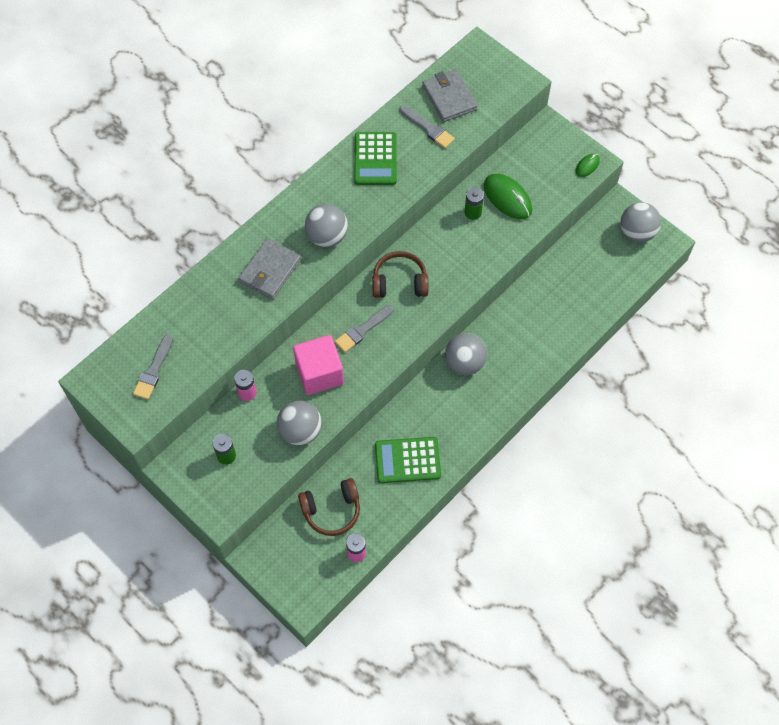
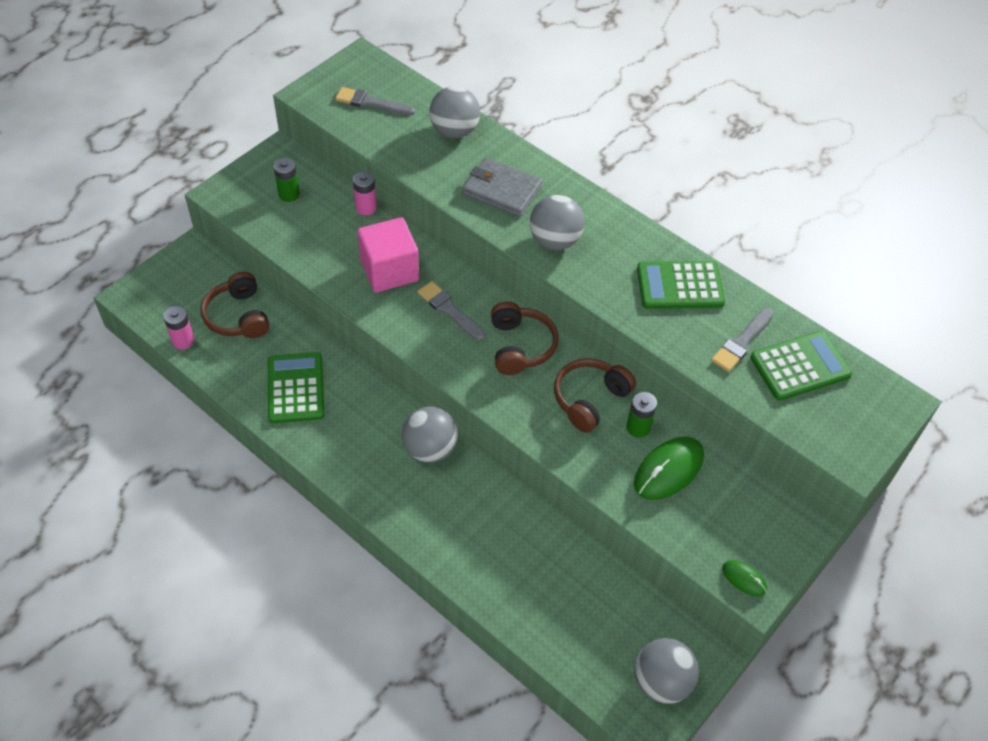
camera: 85 degrees right, 10 degrees down
(300, 431) = (315, 256): grey ball -> grey ball (454, 131)
(448, 240) = (590, 399): none -> brown headphones
(449, 97) = (800, 366): grey wallet -> green calculator

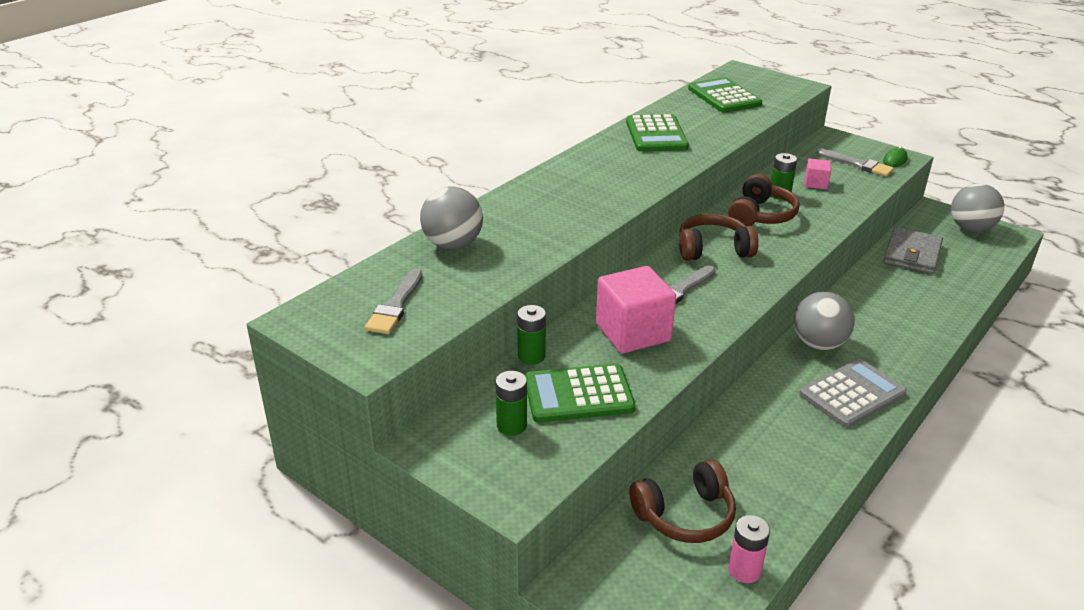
camera: 90 degrees left, 20 degrees down
(296, 388) = (782, 448): green calculator -> green calculator (578, 394)
(355, 455) = (852, 394): none -> grey calculator
(366, 207) = (531, 356): pink battery -> green battery
(502, 190) = (549, 215): grey wallet -> grey wallet (912, 254)
(554, 241) = (616, 187): grey ball -> none
(590, 399) = (760, 215): brown headphones -> brown headphones turned 105 degrees counterclockwise
(668, 470) = (815, 183): green mouse -> pink cube
(742, 342) = (709, 114): grey brush -> grey brush (857, 164)

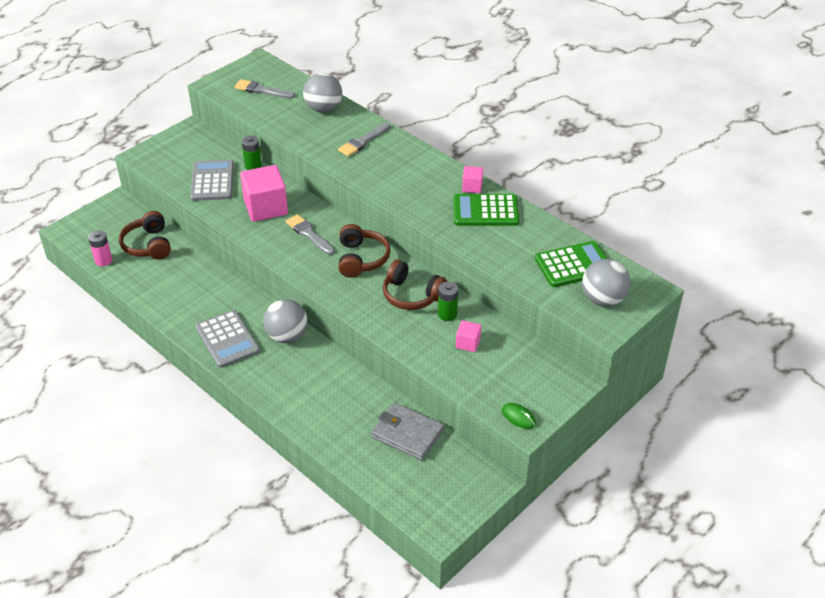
camera: 95 degrees right, 10 degrees up
(511, 425) = (194, 157): green battery -> none
(578, 394) = (212, 181): green calculator -> grey calculator
(614, 142) = (472, 187): none -> pink cube
(857, 164) = (508, 384): grey brush -> grey brush (363, 141)
(970, 229) = (451, 498): grey ball -> grey ball (603, 299)

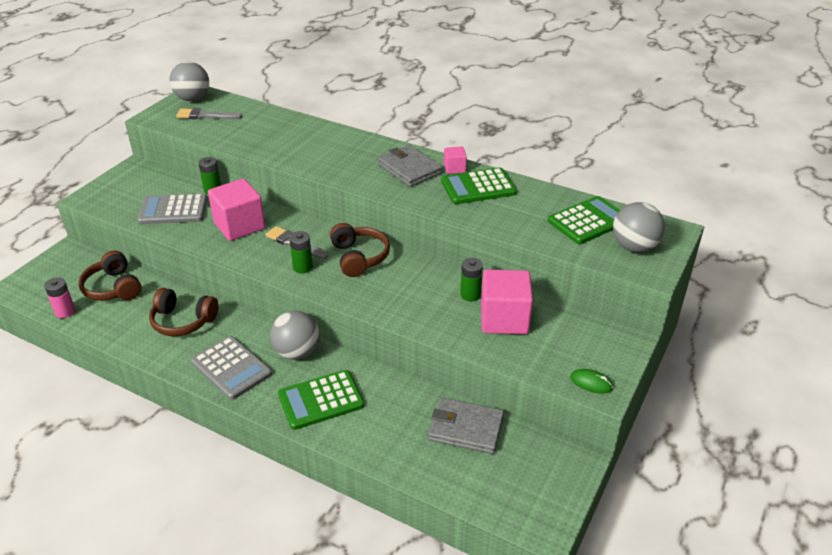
camera: 15 degrees left, 5 degrees down
(212, 181) = (173, 210): grey calculator -> grey calculator turned 75 degrees counterclockwise
(293, 383) = (321, 400): none -> green calculator
(308, 259) = (302, 267): none -> green battery
(323, 109) = (276, 123): grey ball -> grey ball (192, 99)
(363, 141) = (328, 145): grey brush -> none
(411, 295) = (425, 283): brown headphones -> brown headphones (183, 321)
(429, 180) = (409, 169): none -> grey wallet
(468, 343) = (504, 319): pink cube -> pink cube, size x2.04

